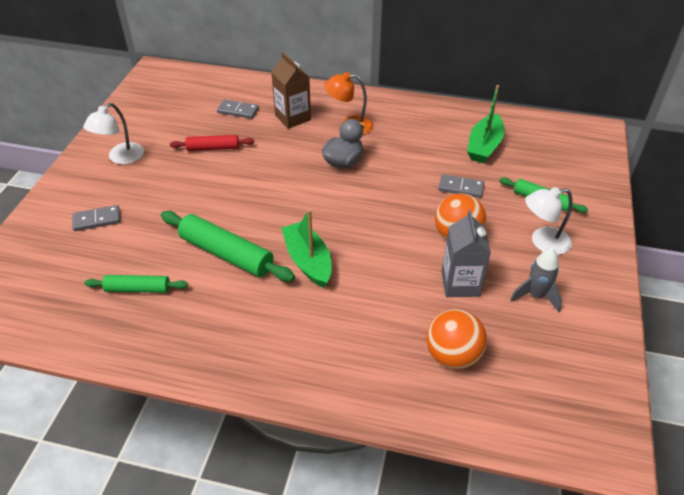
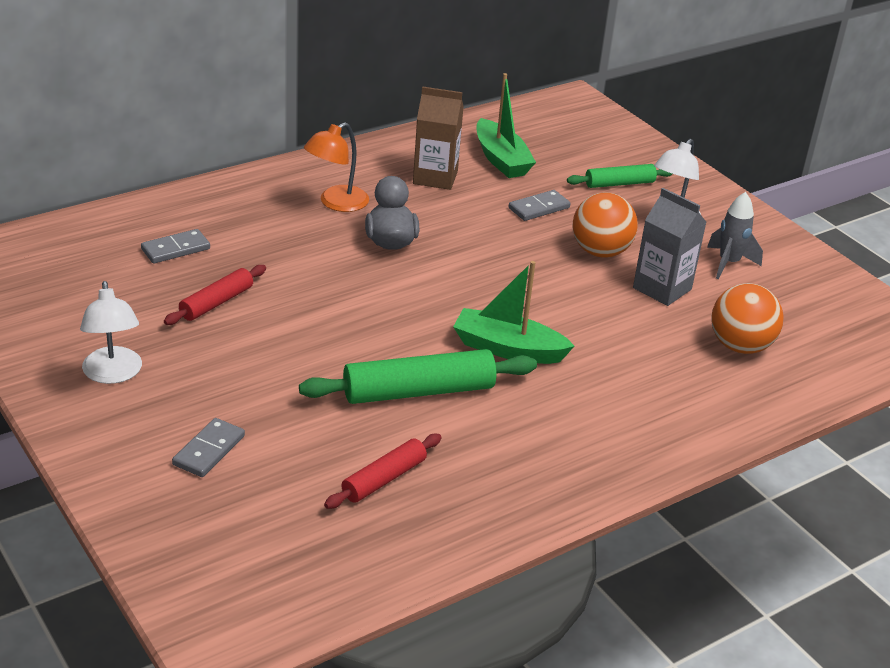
camera: 50 degrees left, 10 degrees down
(138, 289) = (384, 479): green rolling pin -> red rolling pin
(293, 118) = (257, 225): brown carton -> brown carton (435, 177)

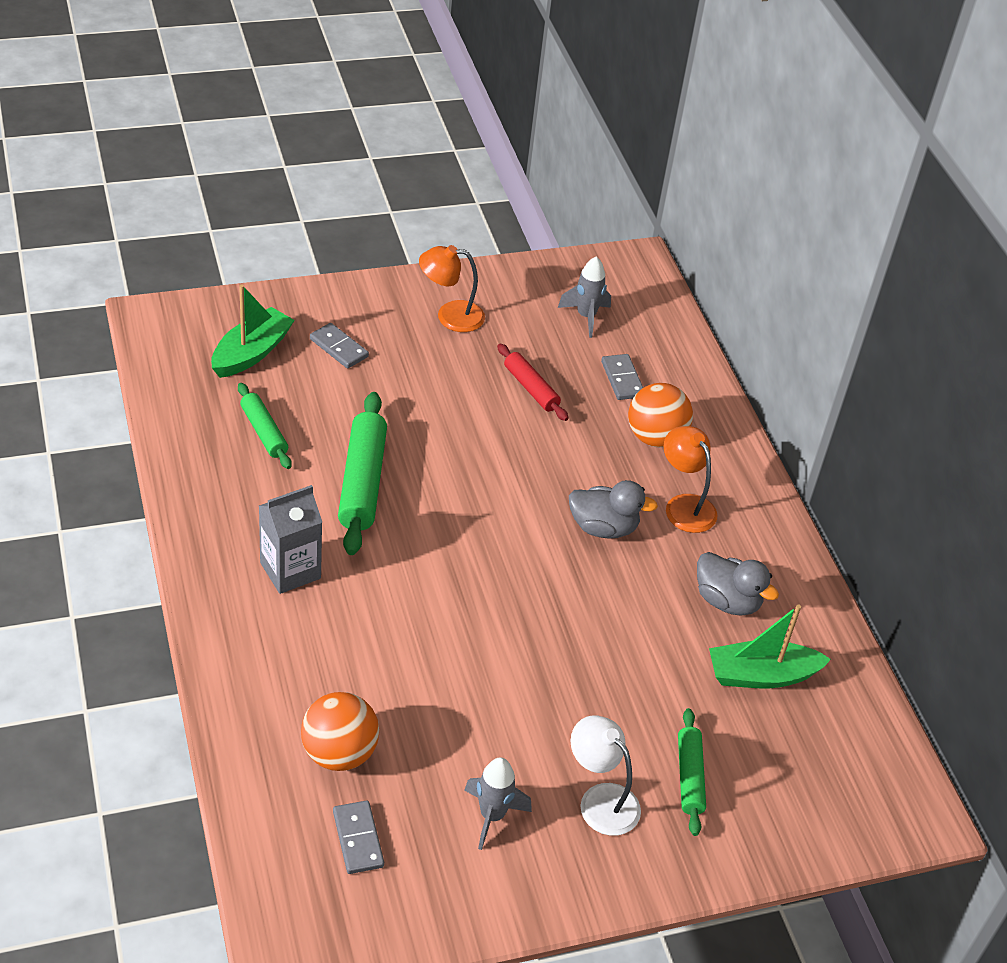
camera: 105 degrees right, 10 degrees up
(79, 280) = (586, 317): none -> grey rocket
(113, 374) = (450, 316): white lamp -> orange lamp
(384, 479) = (264, 432): red rolling pin -> green rolling pin
(435, 177) = (727, 601): brown carton -> grey duck
(508, 349) = (400, 561): green boat -> green boat (251, 353)
(539, 208) = (646, 674): grey domino -> grey domino (358, 839)
(600, 252) = (545, 698): orange ball -> orange ball (655, 437)
(662, 288) = (461, 727): grey carton -> grey carton (290, 570)

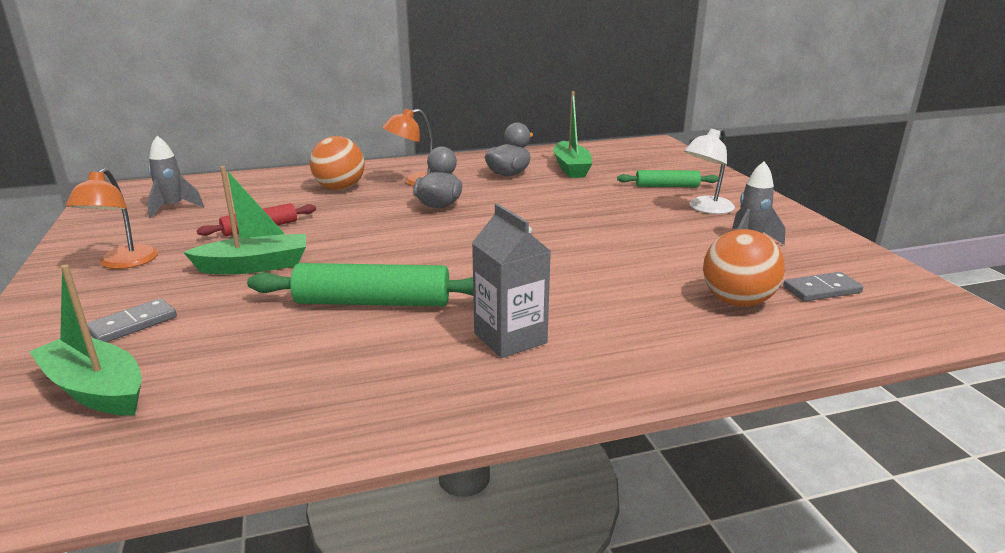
camera: 85 degrees left, 20 degrees down
(264, 432) = (269, 369): green rolling pin -> none
(440, 398) = (255, 266): none -> green boat
(622, 379) = (265, 197): grey domino -> none

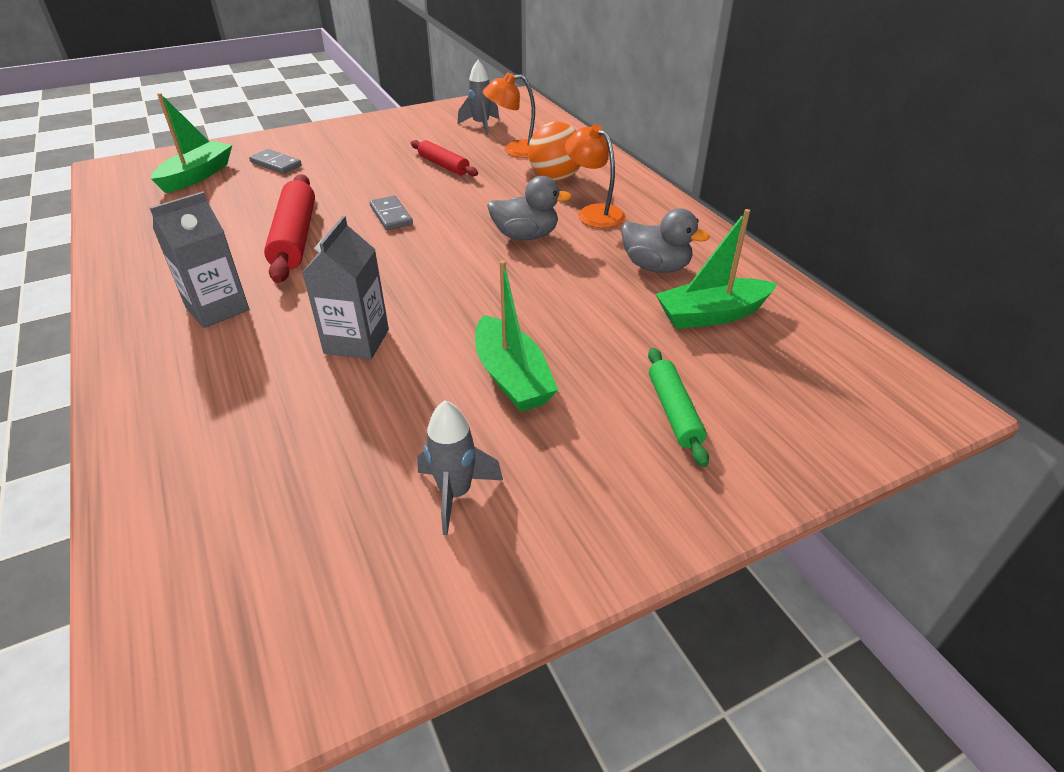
camera: 80 degrees right, 15 degrees up
(123, 263) = (371, 137): orange lamp -> orange lamp (515, 150)
(255, 266) = (365, 180): green boat -> green boat (512, 377)
(373, 302) = (295, 238): green rolling pin -> red rolling pin
(583, 269) = (356, 341): none -> grey carton
(705, 208) = (582, 452): white lamp -> none
(737, 301) = (261, 461): orange ball -> none
(822, 290) = (282, 554): grey domino -> grey domino (391, 215)

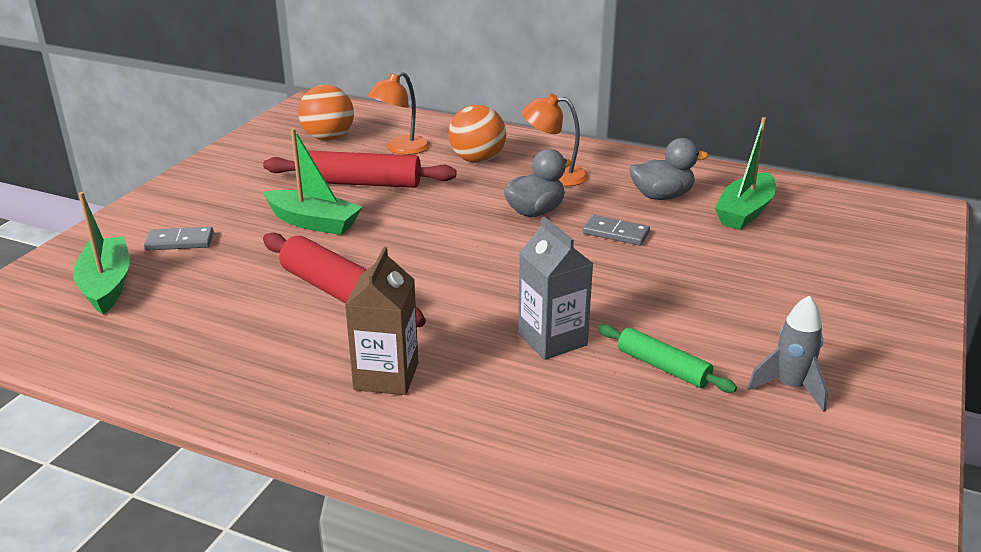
camera: 40 degrees left, 10 degrees down
(217, 309) = (386, 376): grey carton -> brown carton
(391, 215) = (393, 240): grey domino -> grey domino (615, 233)
(443, 165) = (360, 183): red rolling pin -> red rolling pin, size x1.68
(481, 125) = (328, 138): grey rocket -> orange ball
(512, 377) = (699, 307): green boat -> green boat (313, 222)
(674, 412) = (820, 278): green rolling pin -> green rolling pin (663, 367)

